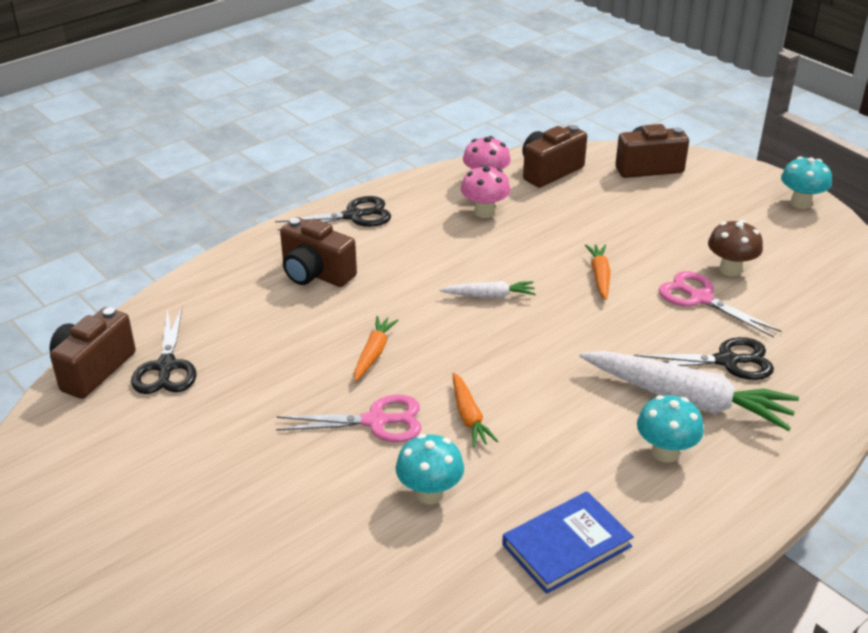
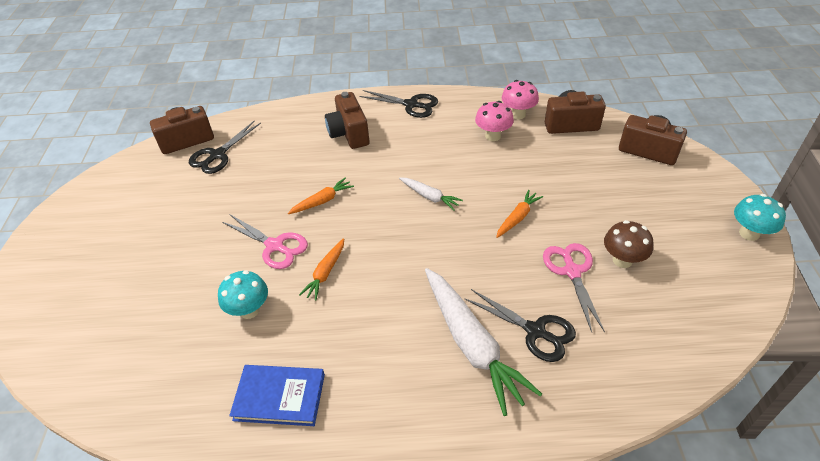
camera: 40 degrees right, 10 degrees up
(665, 452) = (412, 373): turquoise mushroom -> none

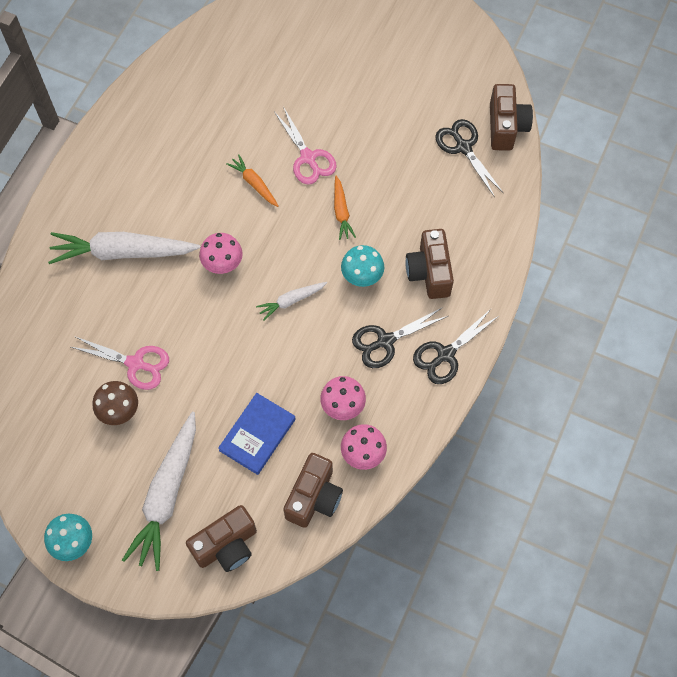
camera: 115 degrees right, 20 degrees up
(249, 310) = (250, 121): turquoise mushroom -> turquoise mushroom (362, 277)
(275, 246) = (308, 158): pink scissors -> pink scissors turned 90 degrees counterclockwise
(279, 397) = (163, 118): blue book -> blue book (257, 435)
(349, 134) = (429, 272): brown camera -> brown camera turned 105 degrees counterclockwise
(427, 256) = (223, 264): none -> pink mushroom
(517, 217) = (219, 359): orange carrot -> none
(535, 331) = (103, 301): black scissors -> black scissors (385, 341)
(652, 197) = (166, 495): none -> white carrot

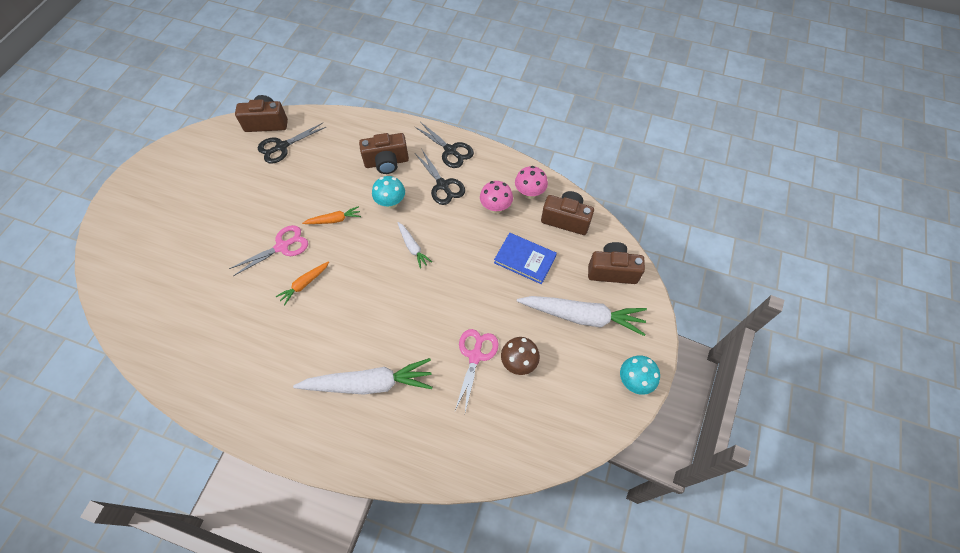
camera: 95 degrees left, 5 degrees down
(122, 252) = (369, 383): white carrot -> white carrot turned 90 degrees counterclockwise
(223, 264) = (381, 299): pink mushroom -> none
(226, 545) = (612, 271): brown camera -> brown camera turned 45 degrees counterclockwise

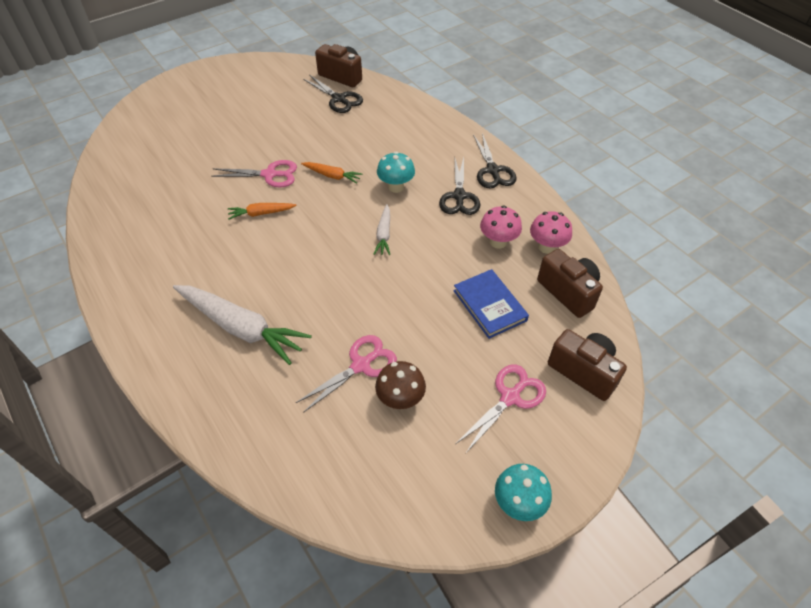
camera: 35 degrees right, 10 degrees down
(282, 147) = (339, 99): black scissors -> black scissors turned 135 degrees counterclockwise
(386, 162) = (421, 152): brown camera -> none
(582, 316) = (510, 397): white carrot -> pink scissors

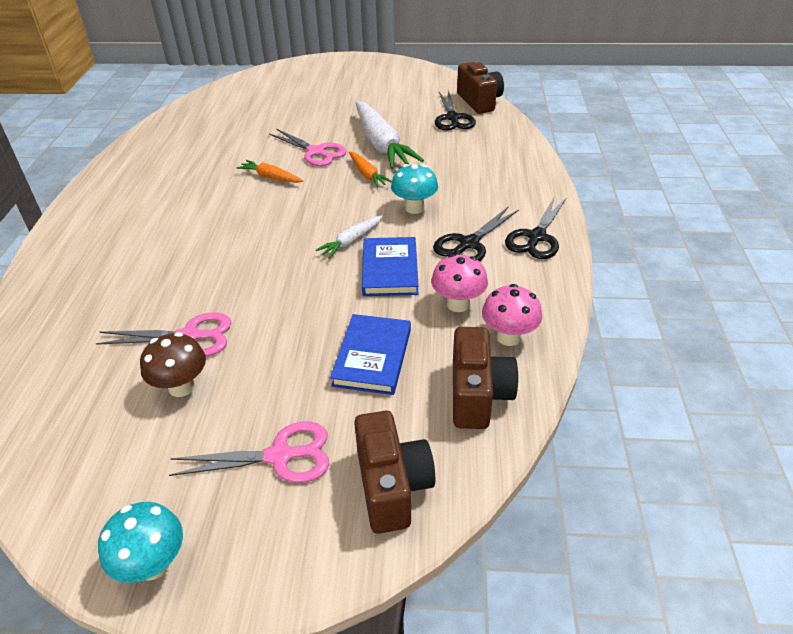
camera: 40 degrees right, 10 degrees down
(241, 328) = (143, 253): white carrot -> white carrot (381, 145)
(432, 241) = (390, 270): none -> blue book

